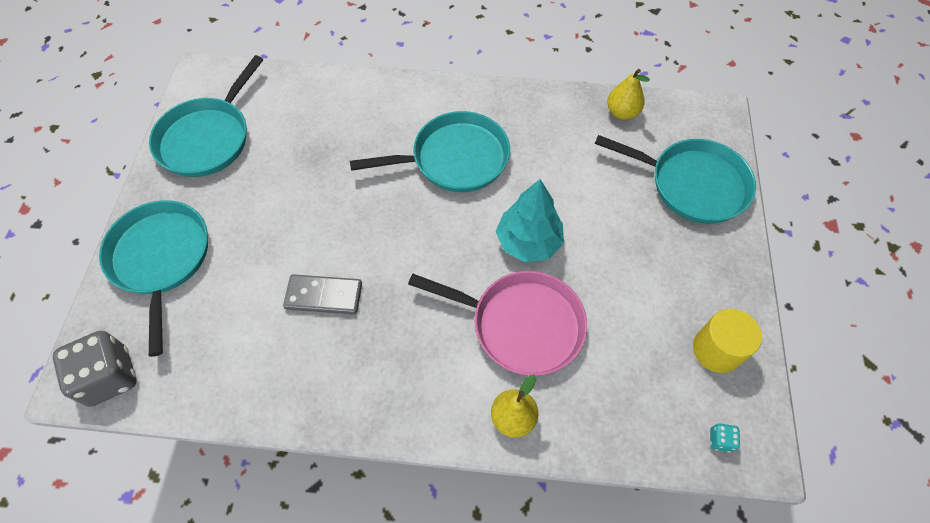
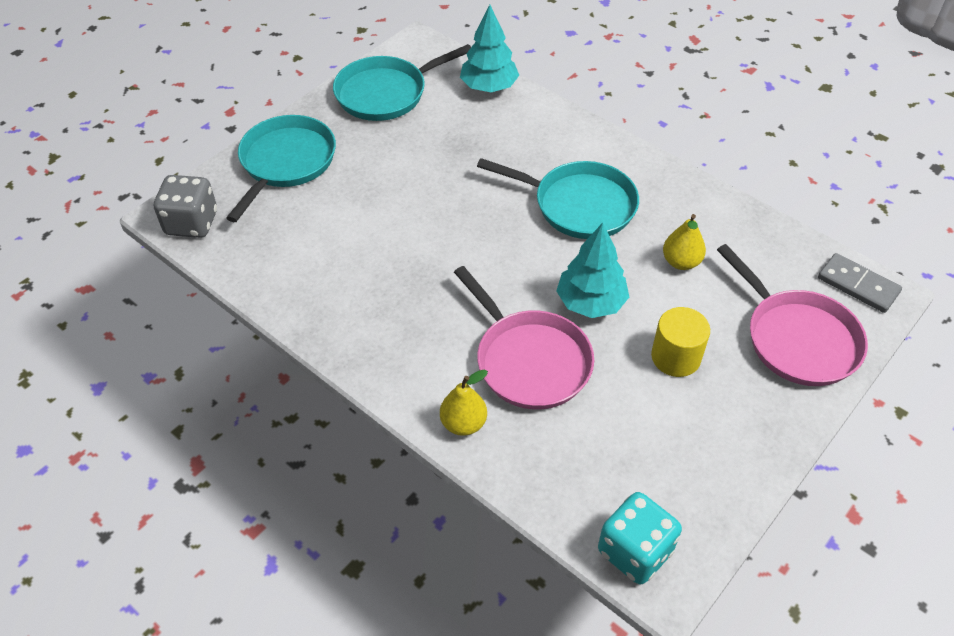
camera: 35 degrees right, 10 degrees down
(298, 87) = (489, 87): none -> turquoise tree
(324, 296) = (385, 252): grey domino -> grey domino (858, 285)
(622, 112) = (777, 244): yellow pear -> yellow pear (681, 262)
(692, 184) = (797, 339): turquoise pan -> pink pan
(716, 350) = (696, 482): yellow cylinder -> yellow cylinder (676, 357)
(720, 440) = (635, 551): turquoise dice -> turquoise dice, size x2.40

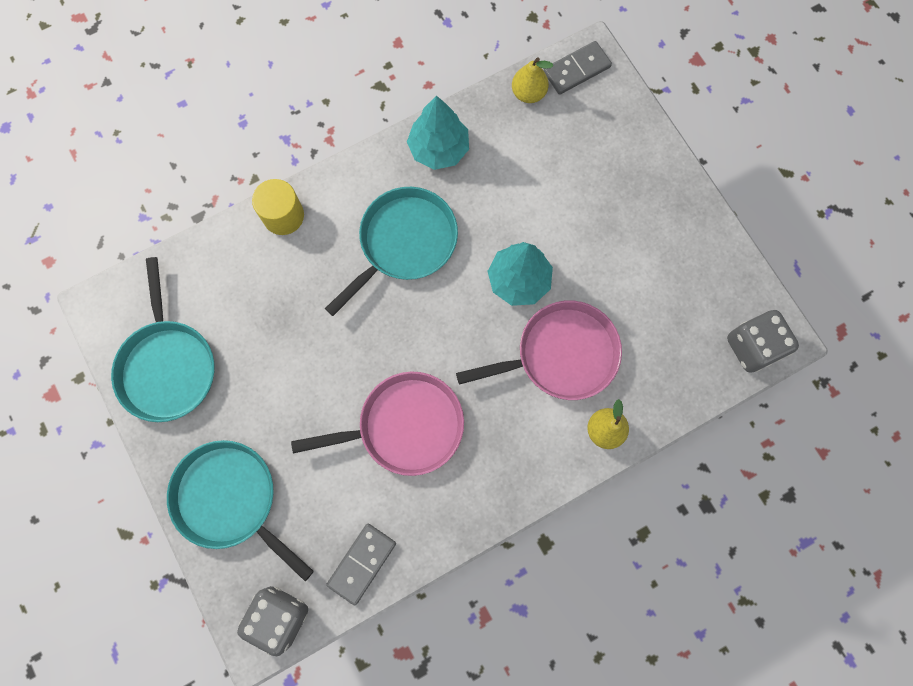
camera: 70 degrees left, 25 degrees up
(255, 265) = (362, 563): none -> grey domino
(489, 87) = (206, 260): turquoise tree -> turquoise tree (439, 149)
(635, 551) = (752, 346): turquoise dice -> grey dice
(676, 357) = (597, 239): yellow cylinder -> yellow cylinder (283, 216)
(681, 262) = (502, 189): yellow pear -> yellow pear (528, 93)
(797, 339) = (611, 142): pink pan -> pink pan (405, 426)

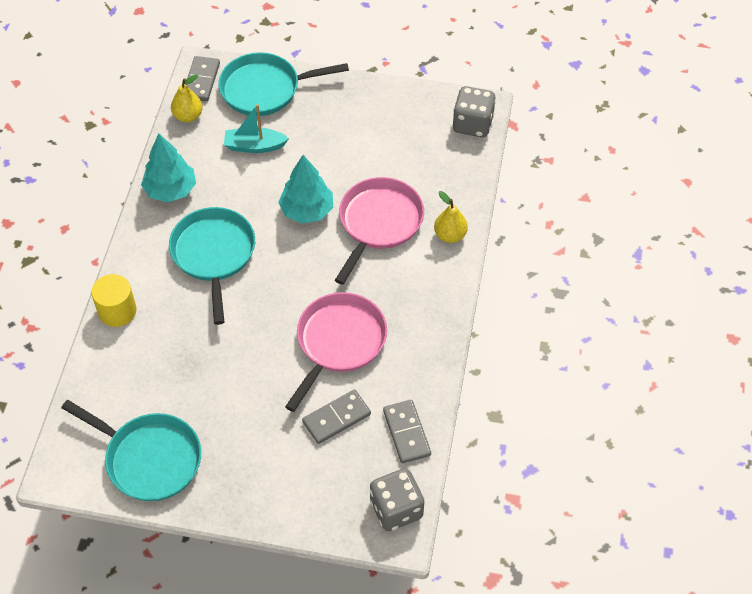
camera: 50 degrees left, 20 degrees down
(230, 499) = (285, 484): turquoise pan -> turquoise pan (265, 89)
(327, 489) = (336, 418): none -> grey domino
(547, 176) = (254, 146): none -> turquoise boat

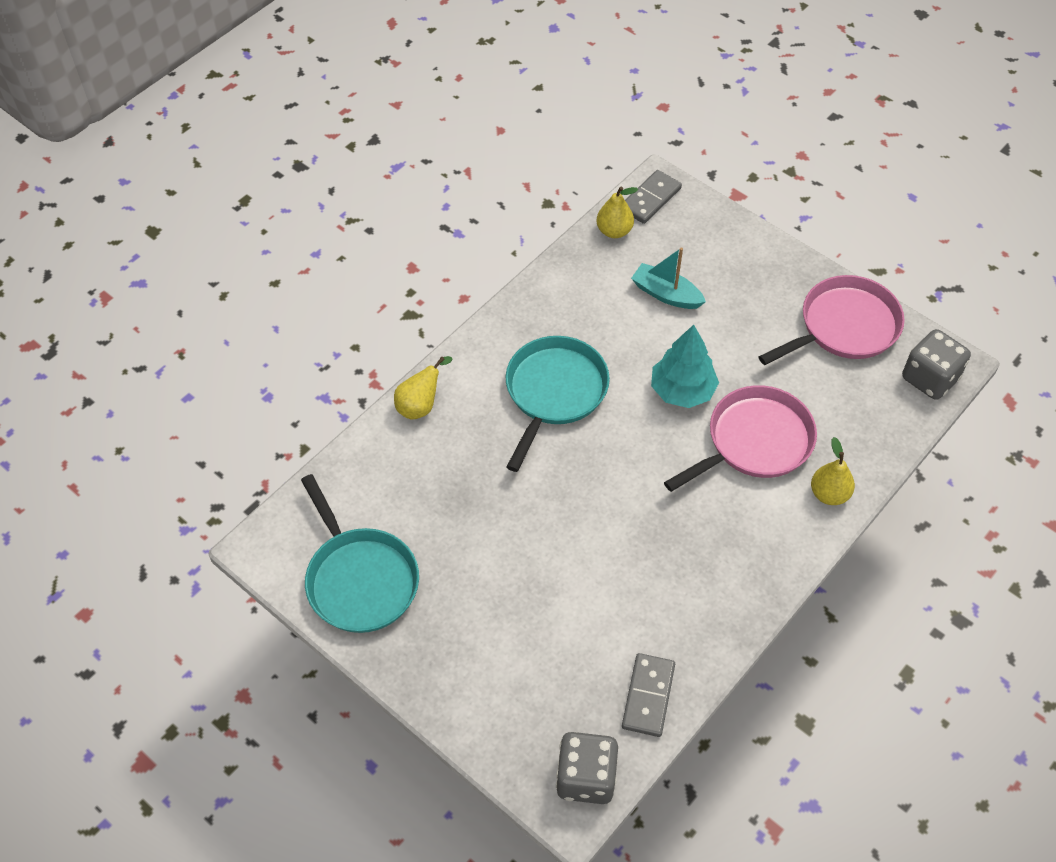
camera: 30 degrees right, 0 degrees up
(117, 311) = (420, 405): yellow cylinder -> yellow pear
(171, 190) = (550, 302): turquoise tree -> none
(265, 89) = (713, 237): turquoise pan -> none
(336, 418) = (580, 639): grey domino -> none
(339, 342) = (632, 554): pink pan -> pink pan (844, 327)

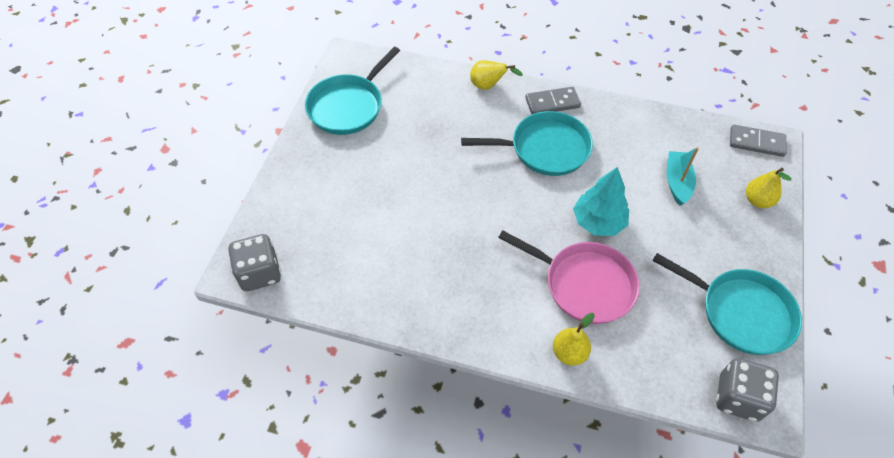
camera: 65 degrees right, 0 degrees up
(614, 231) = (708, 132): yellow pear -> yellow pear (757, 200)
(648, 696) = (335, 288): grey domino -> grey domino (552, 103)
(844, 327) = (741, 312): pink pan -> turquoise pan

